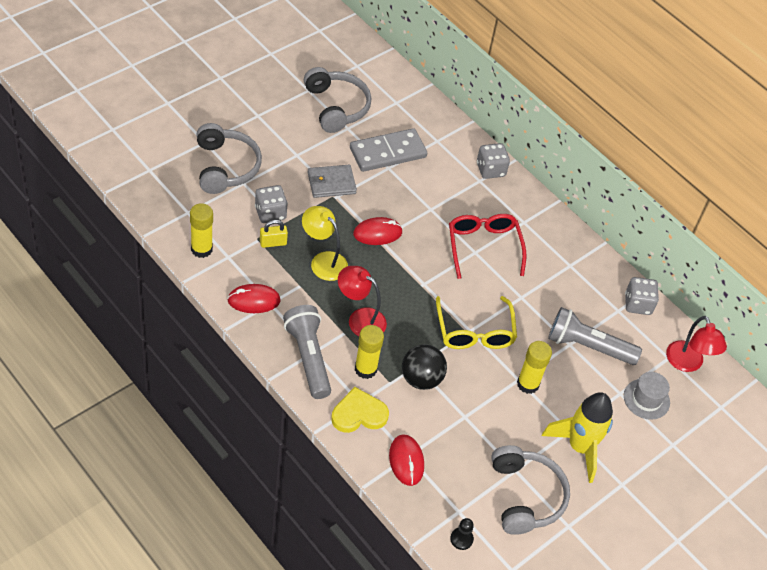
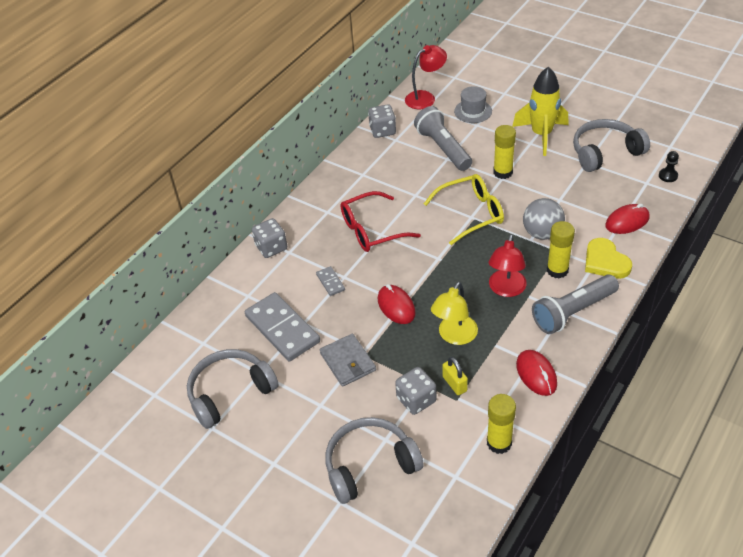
camera: 95 degrees left, 5 degrees down
(421, 379) = (542, 233): black ball -> grey ball
(428, 198) = (330, 282): none -> grey domino
(588, 346) = (443, 148): grey flashlight -> grey flashlight turned 150 degrees clockwise

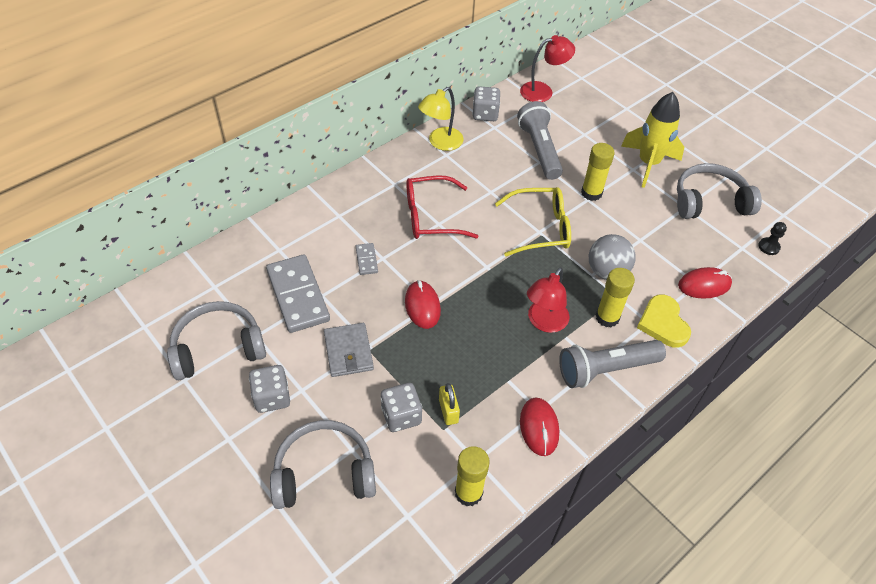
camera: 10 degrees right, 5 degrees up
(271, 247) = (323, 206): grey dice -> grey dice (272, 397)
(454, 336) = (469, 358): yellow lamp -> yellow lamp (440, 143)
(473, 111) = (586, 119): grey hat -> none

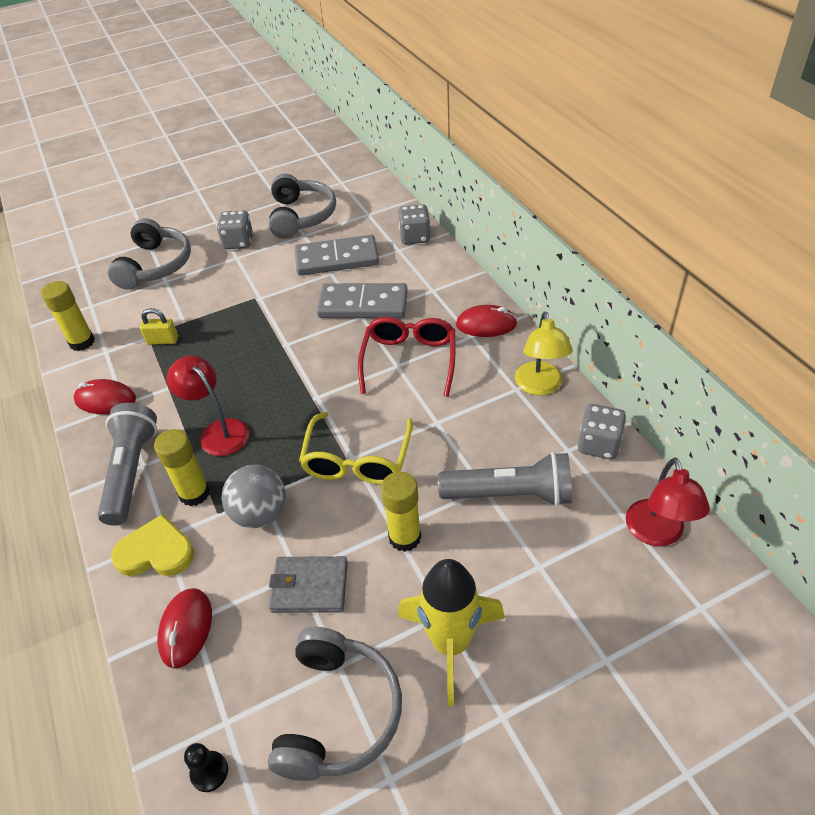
camera: 110 degrees right, 5 degrees down
(348, 351) = (259, 285): grey wallet -> grey wallet (309, 587)
(366, 260) = (363, 305): grey domino -> grey domino, size x2.21
(401, 416) = (177, 311): grey dice -> grey dice (414, 237)
(422, 306) = (286, 338): red mouse -> red mouse (486, 325)
(440, 143) = (540, 386): yellow lamp -> yellow lamp turned 150 degrees counterclockwise

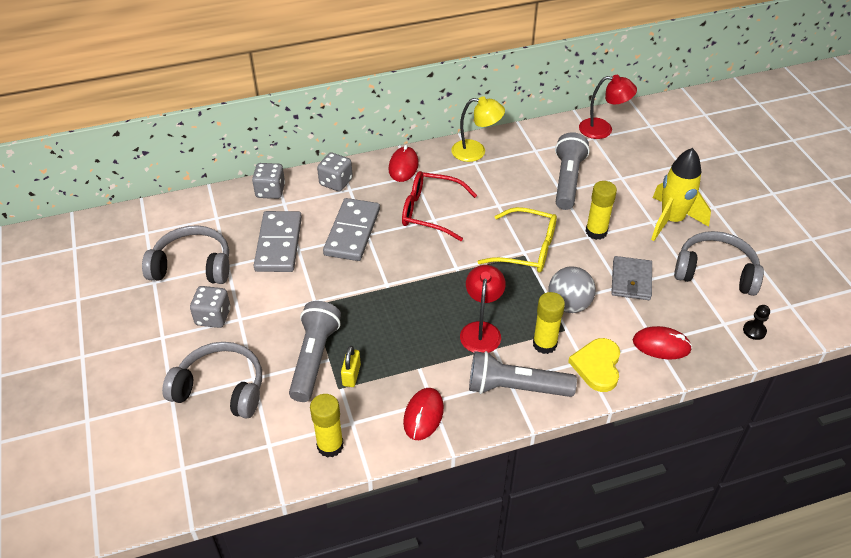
camera: 85 degrees left, 0 degrees up
(185, 312) = (314, 358): none -> grey flashlight
(218, 431) = (481, 330): red lamp -> red lamp turned 135 degrees clockwise
(598, 444) = (533, 137): grey dice -> grey dice (336, 182)

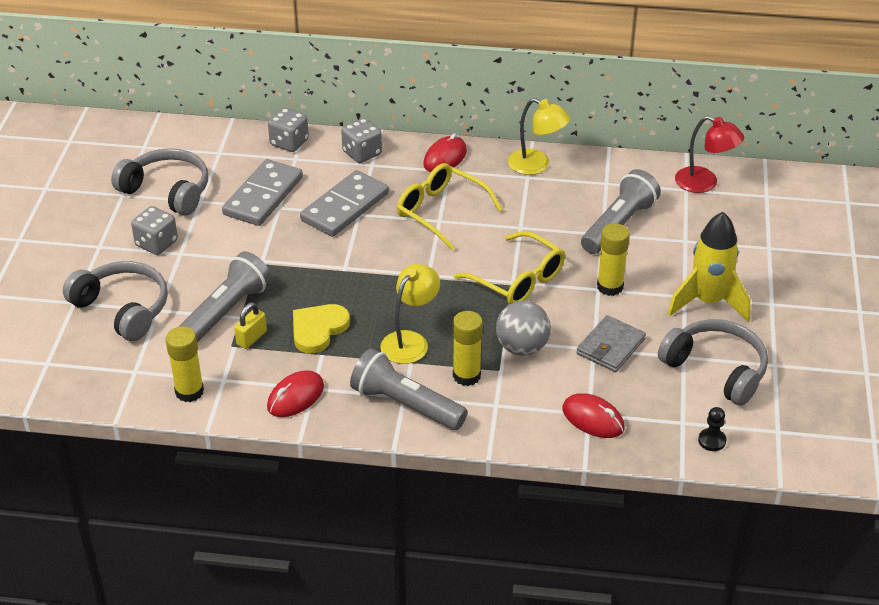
camera: 25 degrees right, 5 degrees down
(430, 212) = (441, 212): red glasses -> yellow glasses
(481, 330) = (410, 341): red lamp -> yellow lamp
(597, 366) = (507, 414): yellow heart -> yellow heart (318, 329)

